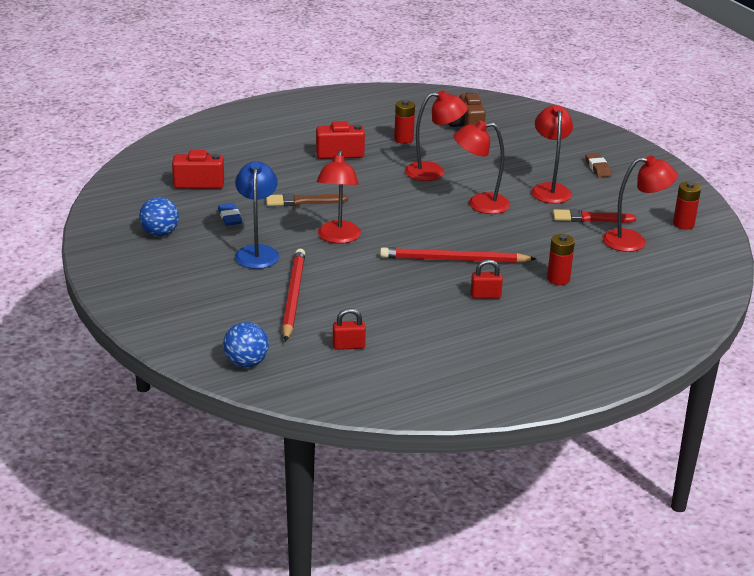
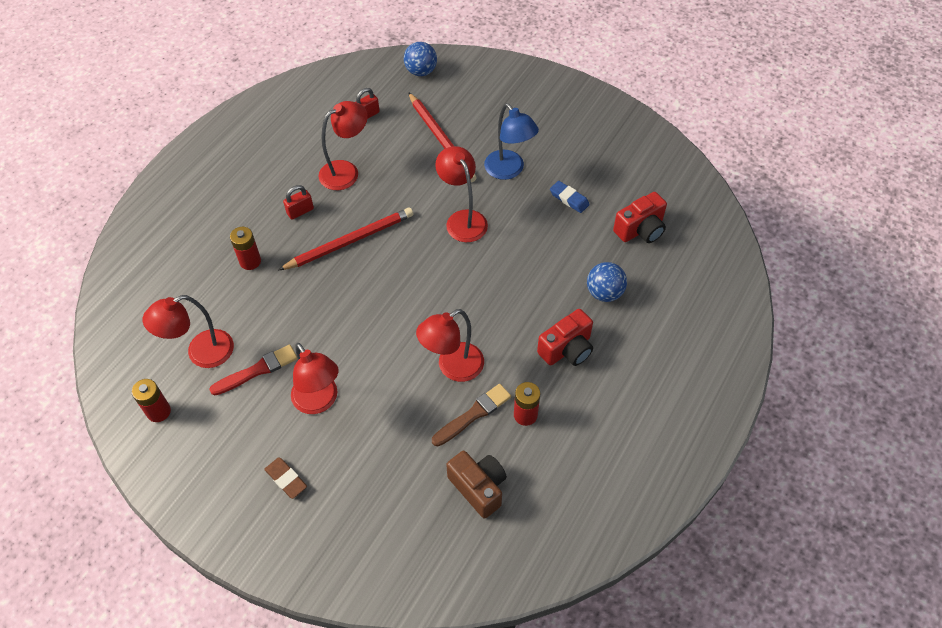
camera: 150 degrees right, 25 degrees up
(160, 233) = (600, 153): blue ball -> blue ball (604, 293)
(303, 201) = (532, 252): brown brush -> brown brush (473, 414)
(479, 204) = (374, 335): red lamp -> red lamp (346, 171)

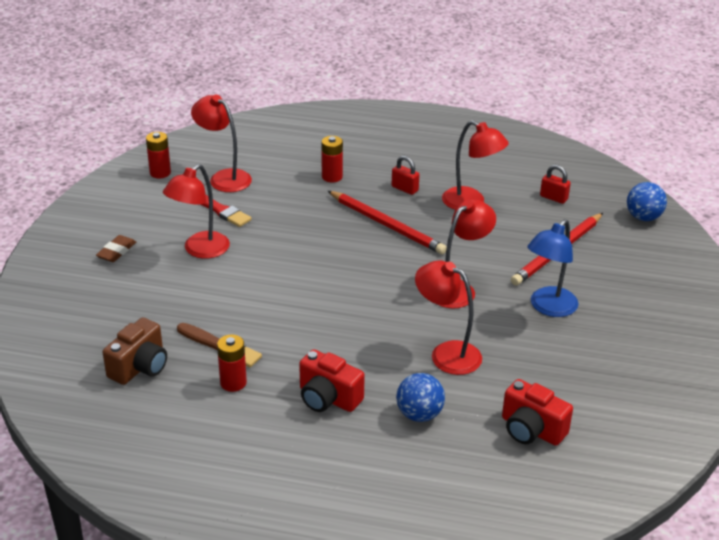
camera: 70 degrees right, 20 degrees down
(452, 367) = (269, 321): red lamp -> red lamp (446, 353)
(569, 199) = (539, 361): blue eraser -> none

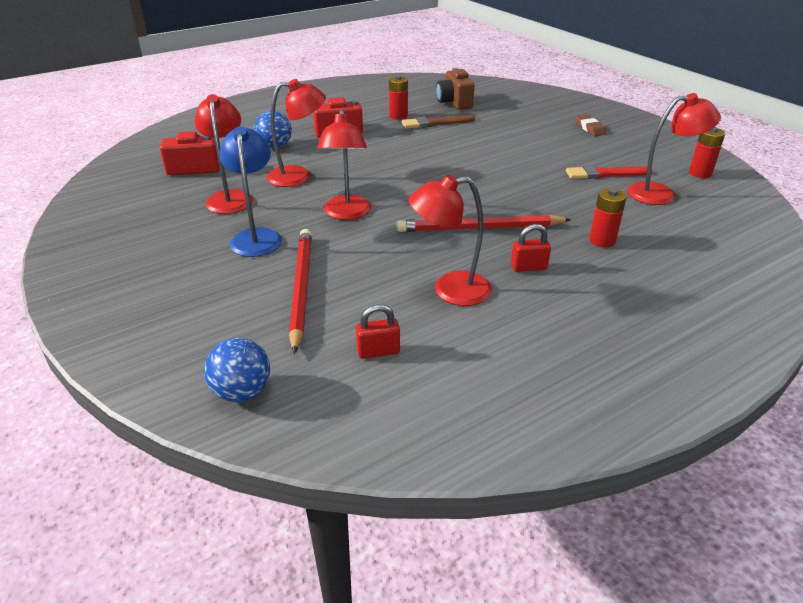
camera: 135 degrees right, 0 degrees up
(200, 250) = (553, 150): red lamp -> red lamp (230, 197)

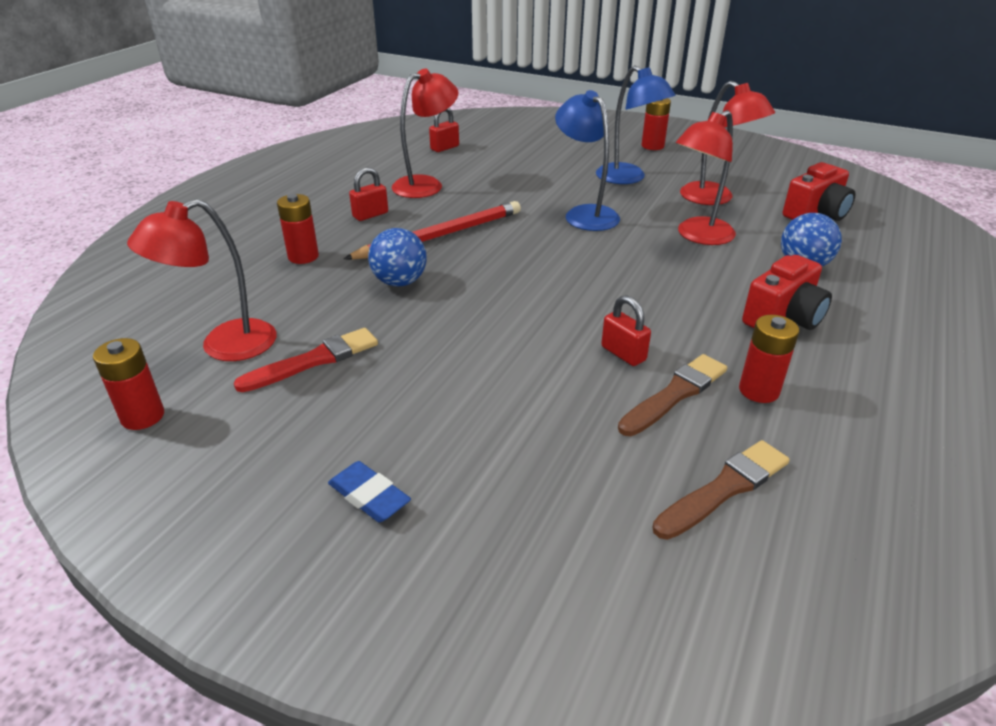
camera: 150 degrees right, 0 degrees up
(158, 270) = (652, 146): none -> red battery
(242, 392) = (500, 121): blue ball -> blue ball (400, 282)
(301, 288) = (538, 160): red pencil -> none
(347, 214) = (585, 214): red lamp -> blue lamp
(438, 139) = (623, 353): none -> red padlock
(454, 102) = (724, 488): brown camera -> brown brush
(589, 128) = (369, 496): brown eraser -> blue eraser

